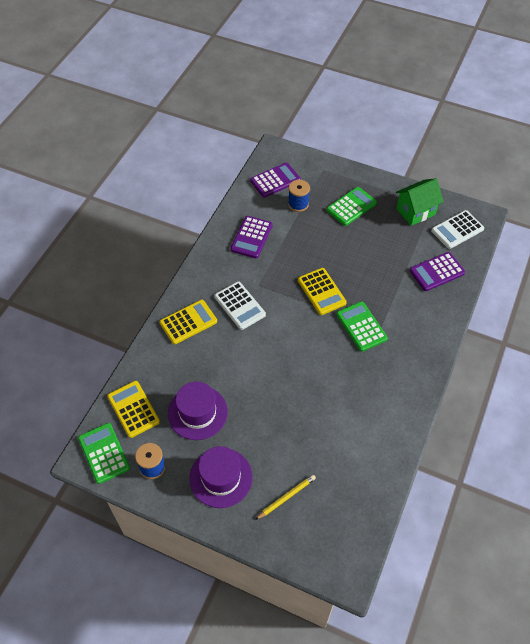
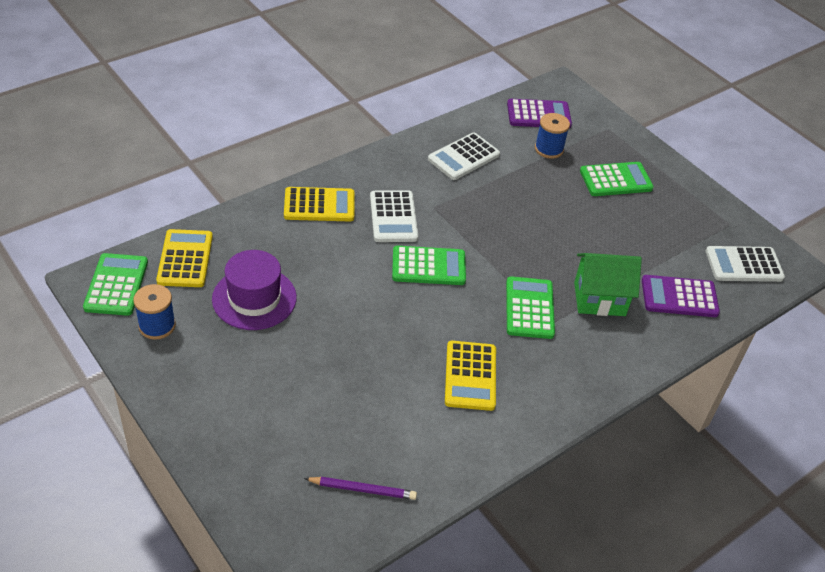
camera: 25 degrees right, 10 degrees down
(221, 477) = (225, 377): purple hat -> none
(251, 237) = (463, 157): purple calculator -> white calculator
(285, 330) = (428, 266): none -> green calculator
(286, 497) = (286, 440): yellow pencil -> none
(321, 291) = (507, 249): yellow calculator -> yellow calculator (470, 376)
(351, 501) = (363, 489): none -> purple pencil
(415, 211) = (699, 221): green house -> green house (599, 299)

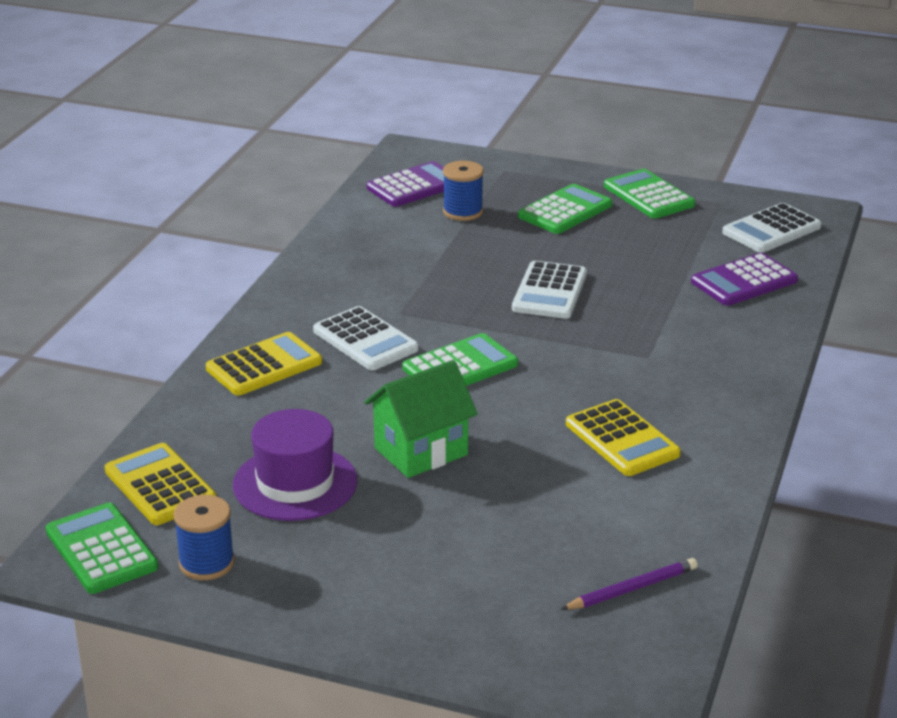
camera: 30 degrees left, 15 degrees down
(463, 157) = (378, 255): white calculator -> white calculator (550, 292)
(529, 308) = (611, 355): green calculator -> green calculator (648, 196)
(599, 299) = (670, 316): green house -> green house (421, 451)

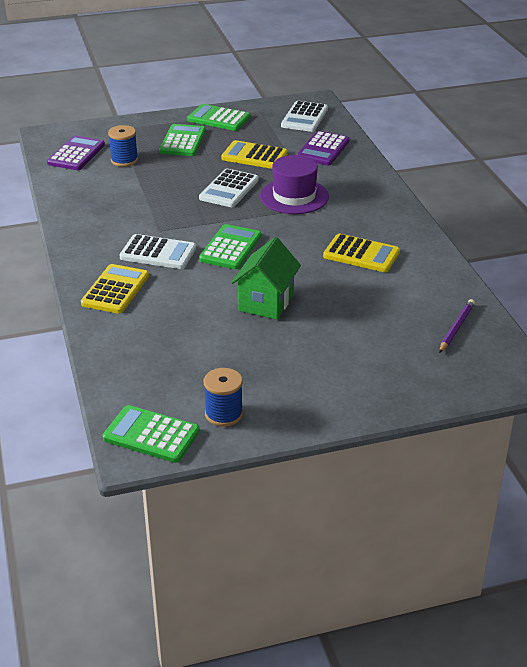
camera: 35 degrees left, 5 degrees up
(160, 486) = (140, 383): yellow calculator -> yellow calculator (254, 156)
(295, 483) = (218, 348): purple hat -> purple hat (294, 196)
(550, 292) = (229, 189): white calculator -> white calculator turned 45 degrees clockwise

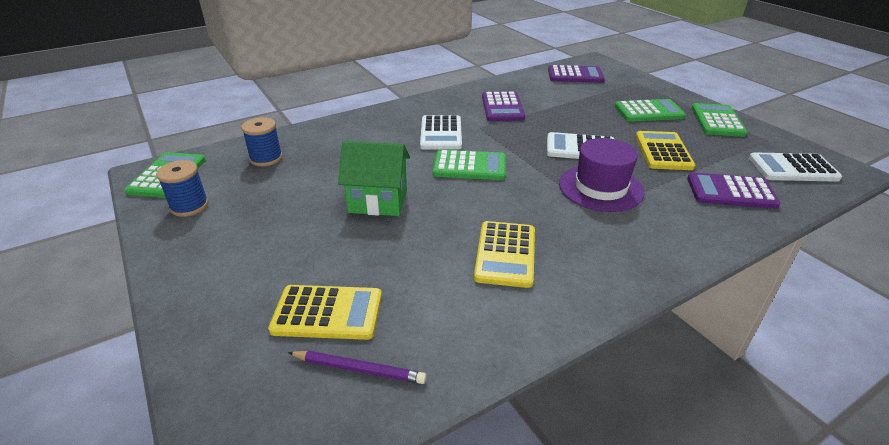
camera: 75 degrees right, 0 degrees up
(115, 290) = (375, 126): yellow calculator -> yellow calculator (327, 313)
(123, 209) = (502, 107): none -> purple calculator
(124, 160) = (585, 94): blue spool -> blue spool (266, 158)

